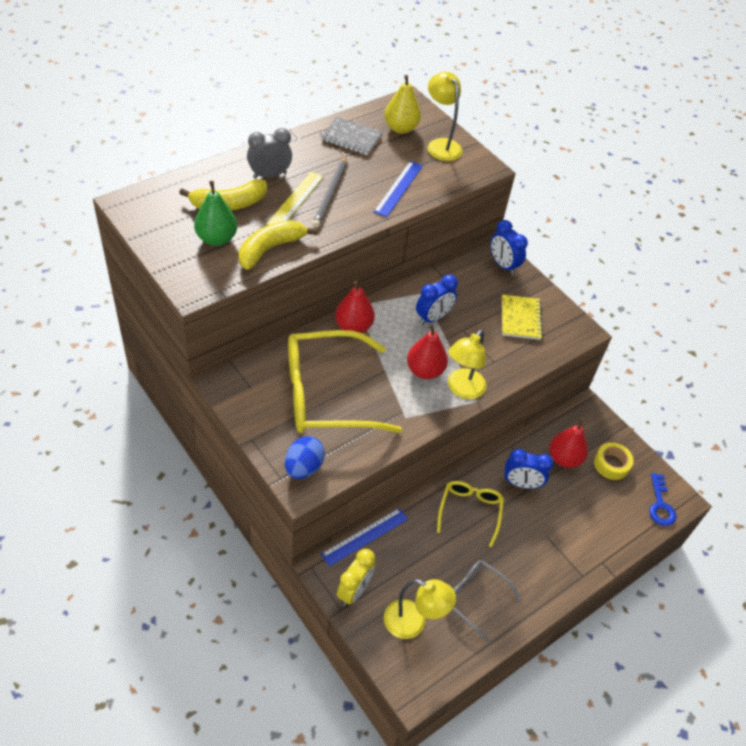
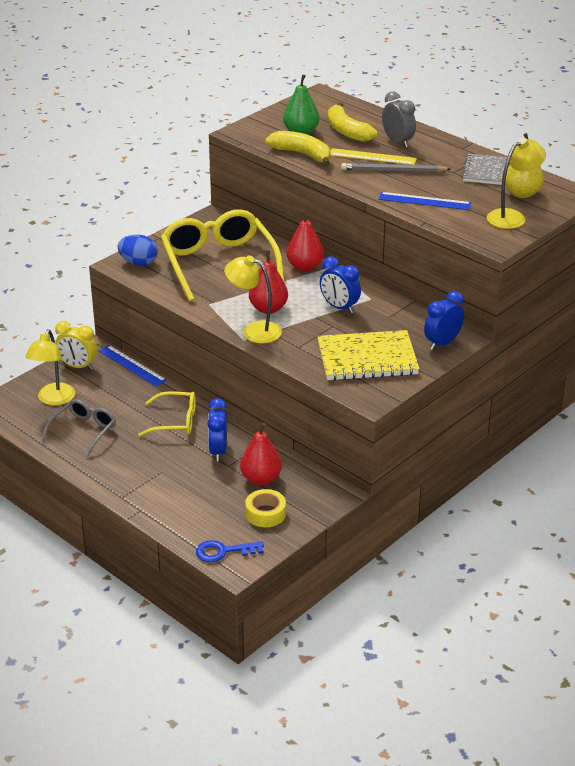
camera: 85 degrees right, 15 degrees down
(520, 318) = (367, 359): yellow notebook -> yellow notebook, size x1.61

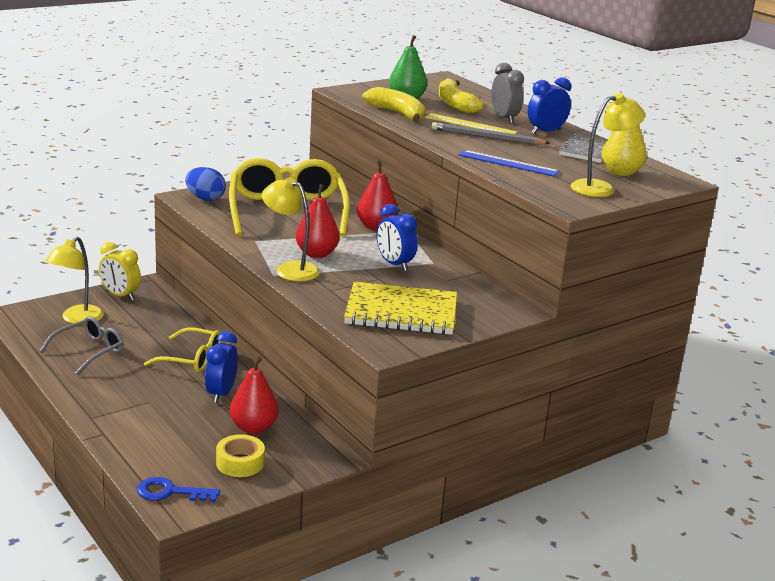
camera: 10 degrees right, 10 degrees down
(132, 365) = (175, 304): blue ruler -> none
(442, 343) = (494, 312): blue clock -> blue clock (545, 132)

